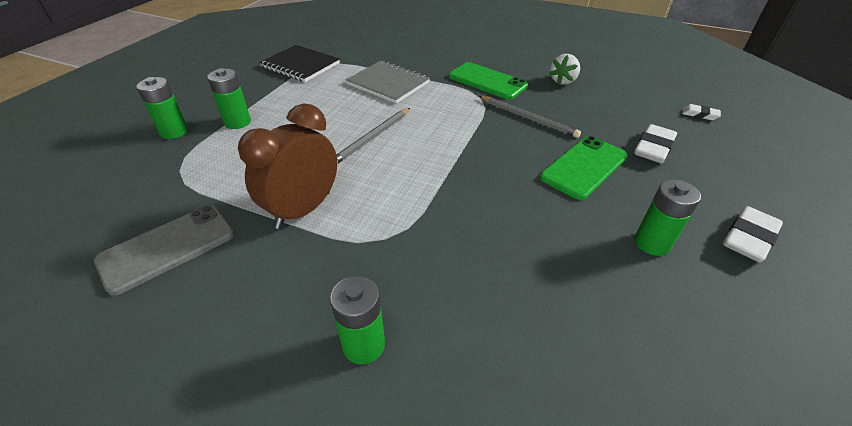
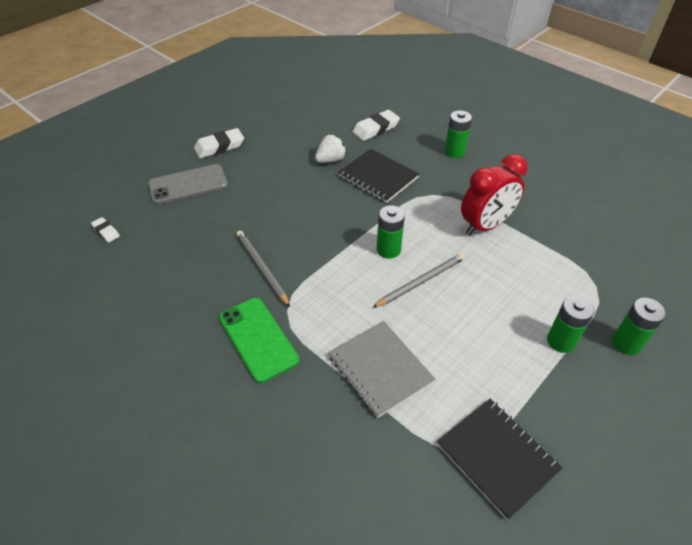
camera: 160 degrees left, 5 degrees up
(168, 247) = (574, 220): grey phone -> grey phone (188, 184)
(303, 210) = (485, 225): brown clock -> red clock
(477, 247) = (378, 177): none -> black notebook
(563, 81) = (173, 314): white strawberry -> white strawberry (330, 160)
(584, 167) = (263, 209): green phone -> none
(652, 243) = (276, 157): green battery -> green battery (388, 250)
(653, 148) = (192, 211): white eraser -> white eraser (376, 129)

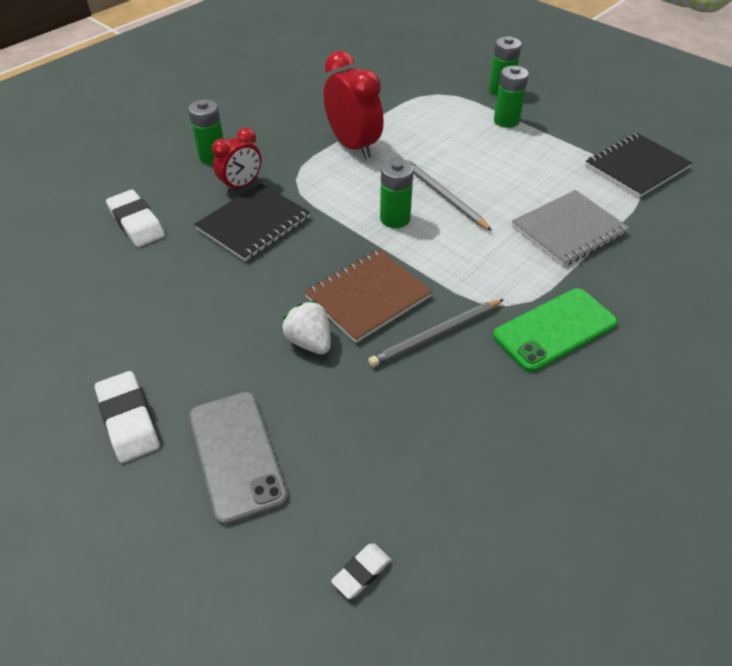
camera: 90 degrees left, 0 degrees up
(302, 234) = (368, 297): none -> brown notebook
(330, 160) = (204, 270): white strawberry -> white strawberry (309, 342)
(421, 168) = (241, 185): none -> red clock

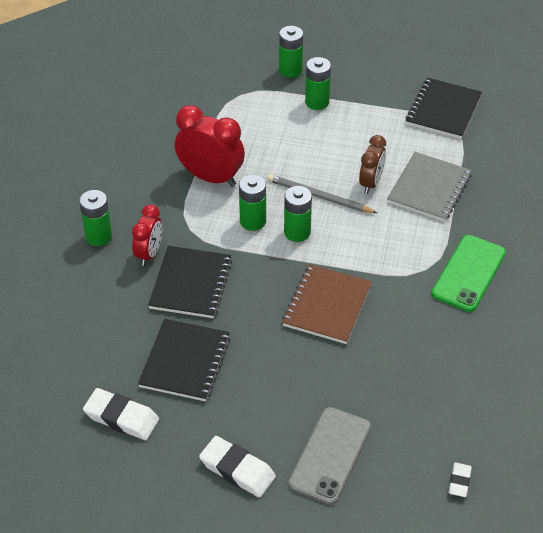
camera: 30 degrees left, 0 degrees up
(137, 223) = (93, 325): white eraser -> white eraser (121, 417)
(182, 289) = (185, 362): none -> black notebook
(236, 455) = (330, 455): grey phone -> grey phone turned 75 degrees clockwise
(309, 342) = (313, 358): white strawberry -> none
(360, 194) = (253, 221): none -> green battery
(436, 335) = (394, 313): grey pencil -> none
(507, 203) = (371, 183): none -> brown clock

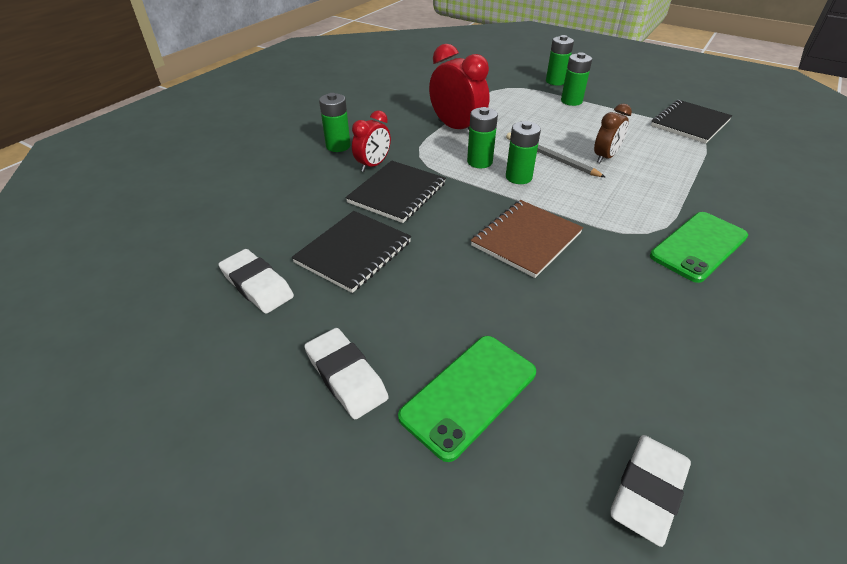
camera: 20 degrees right, 5 degrees down
(330, 455) = (469, 394): grey phone -> green phone
(429, 188) = (665, 171): grey notebook -> none
(459, 481) = (647, 490): white eraser -> white eraser, size x1.78

